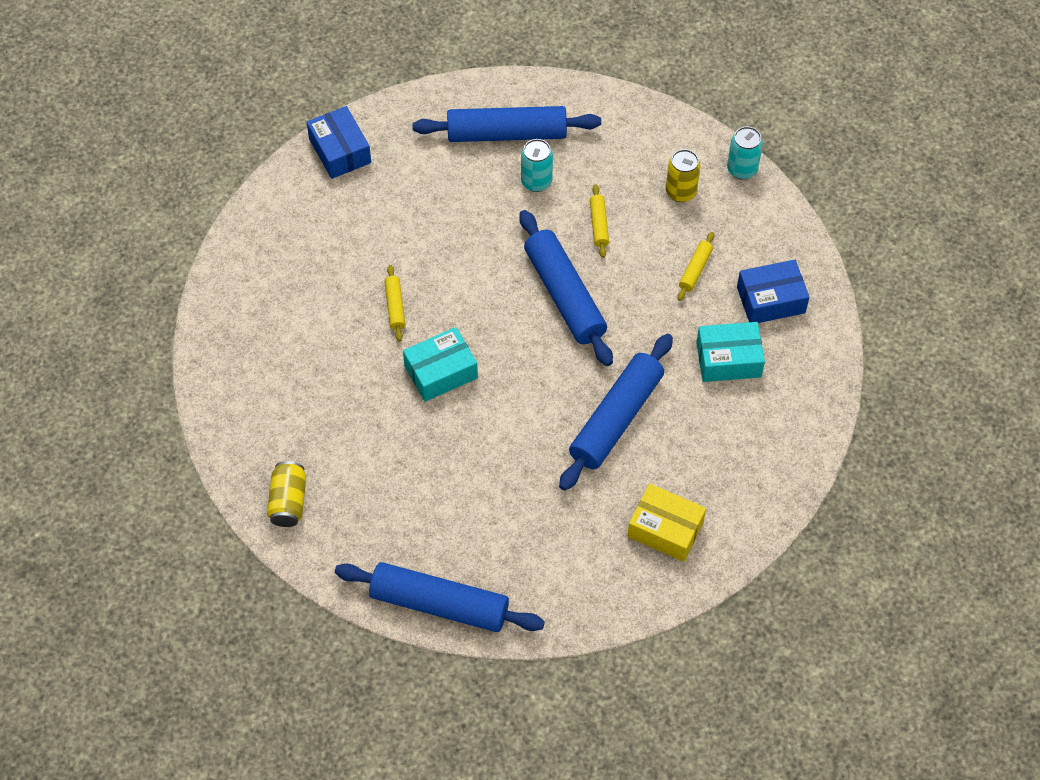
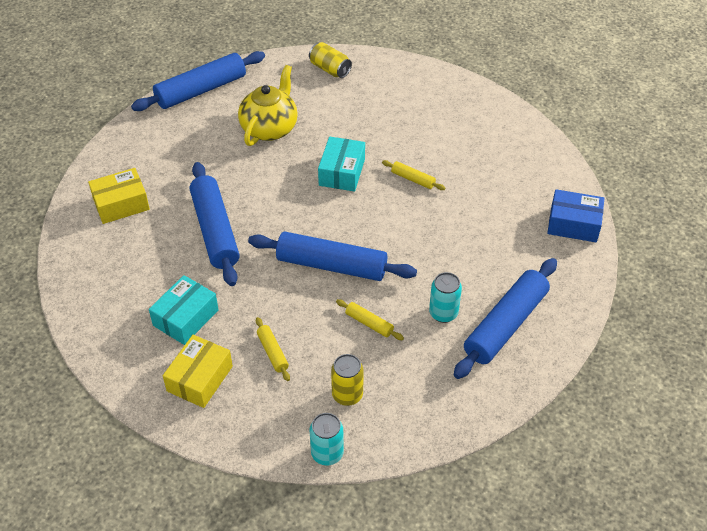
camera: 130 degrees right, 10 degrees down
(437, 485) = (270, 128): none -> yellow teapot
(771, 300) = (200, 378): blue box -> yellow box

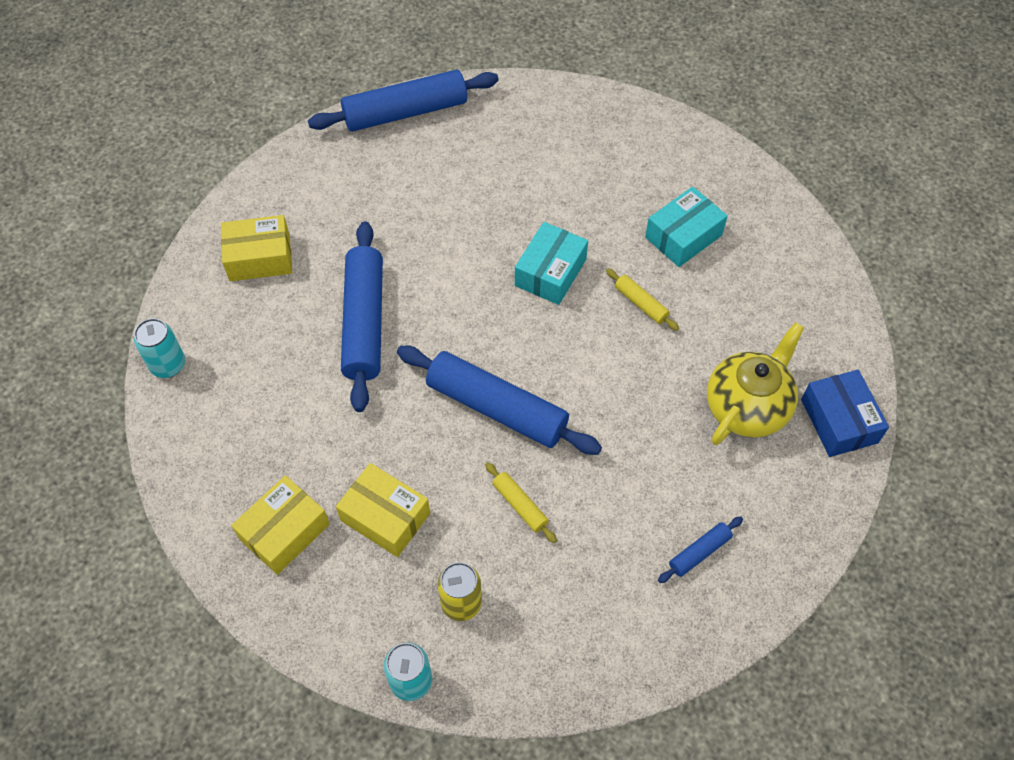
camera: 15 degrees right, 10 degrees up
(185, 317) = (292, 440): turquoise box -> turquoise box (683, 236)
(270, 128) = (476, 187): yellow teapot -> yellow teapot (747, 406)
(273, 352) = (385, 517): yellow rolling pin -> yellow box
(330, 69) = (580, 114): yellow can -> none
(443, 313) = (621, 514): turquoise can -> turquoise can (168, 365)
(506, 325) = (699, 552): blue rolling pin -> blue rolling pin, size x0.45
(573, 224) = (839, 421): blue box -> blue box turned 45 degrees clockwise

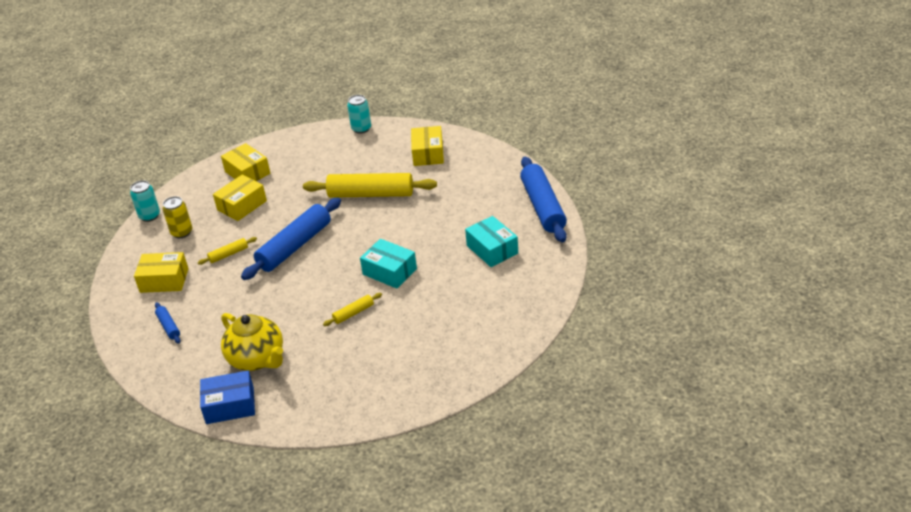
camera: 100 degrees right, 20 degrees down
(365, 322) = (370, 194): blue rolling pin -> yellow rolling pin
(591, 594) = (164, 280): none -> yellow box
(683, 236) = (407, 339): turquoise box -> turquoise box (492, 249)

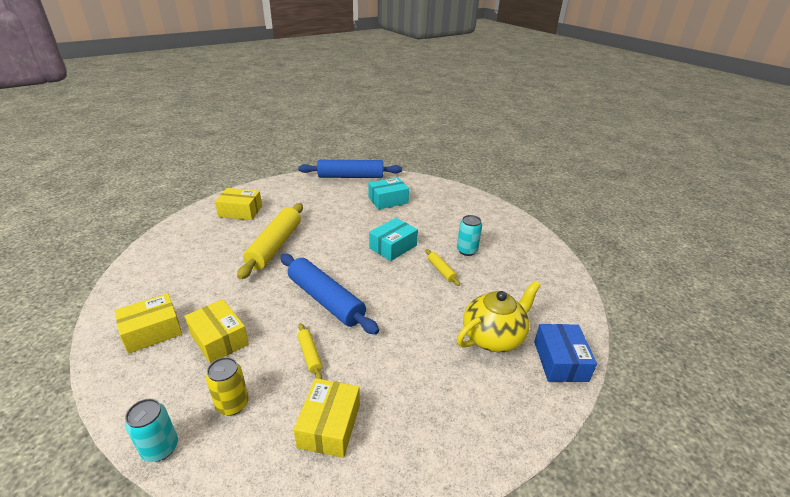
camera: 85 degrees left, 5 degrees down
(168, 326) = (425, 419): blue rolling pin -> none
(361, 129) = (158, 241): turquoise can -> turquoise can (467, 250)

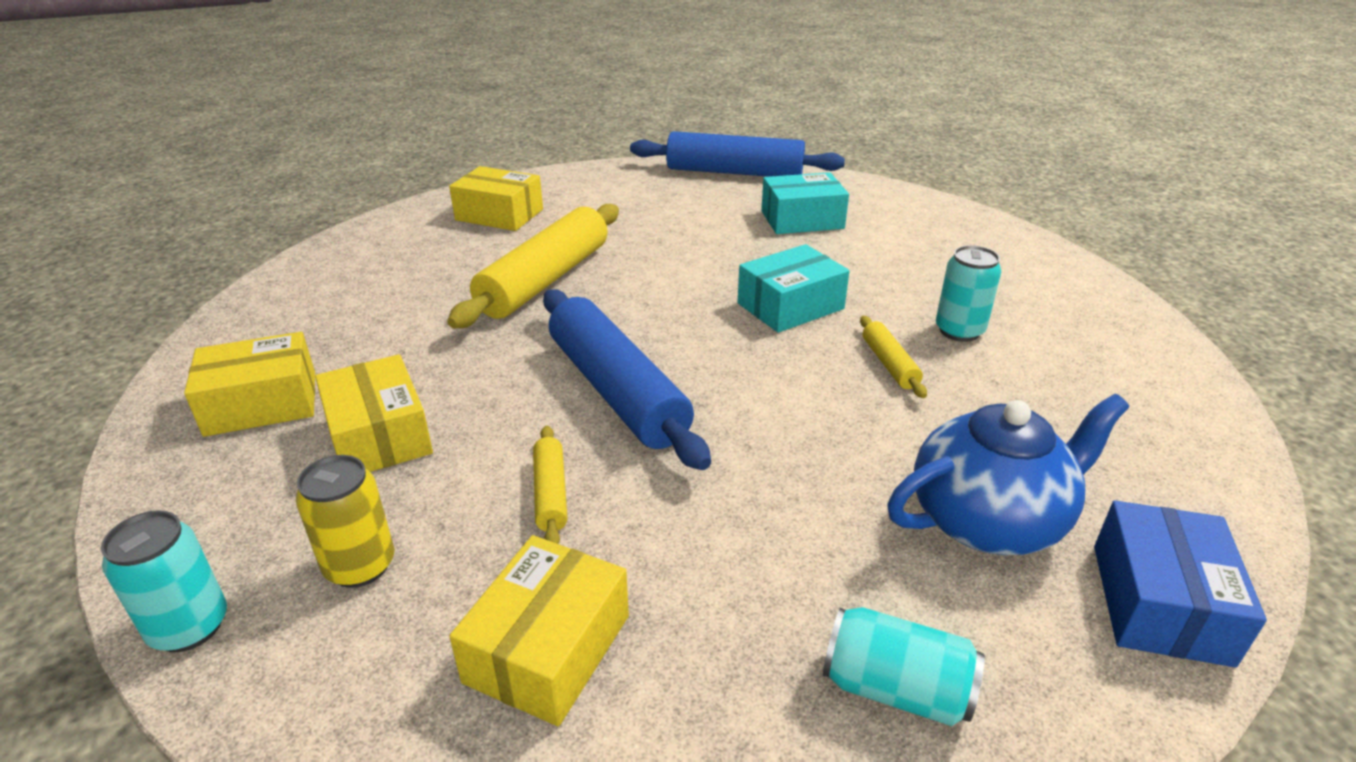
camera: 15 degrees right, 0 degrees up
(471, 414) = (896, 688): none -> turquoise can
(493, 337) = (988, 520): yellow teapot -> blue teapot

